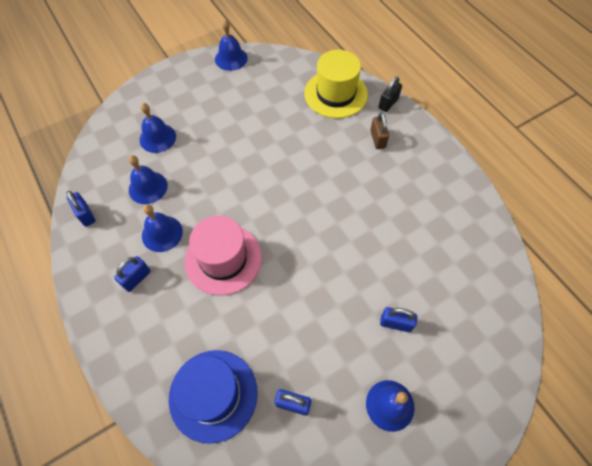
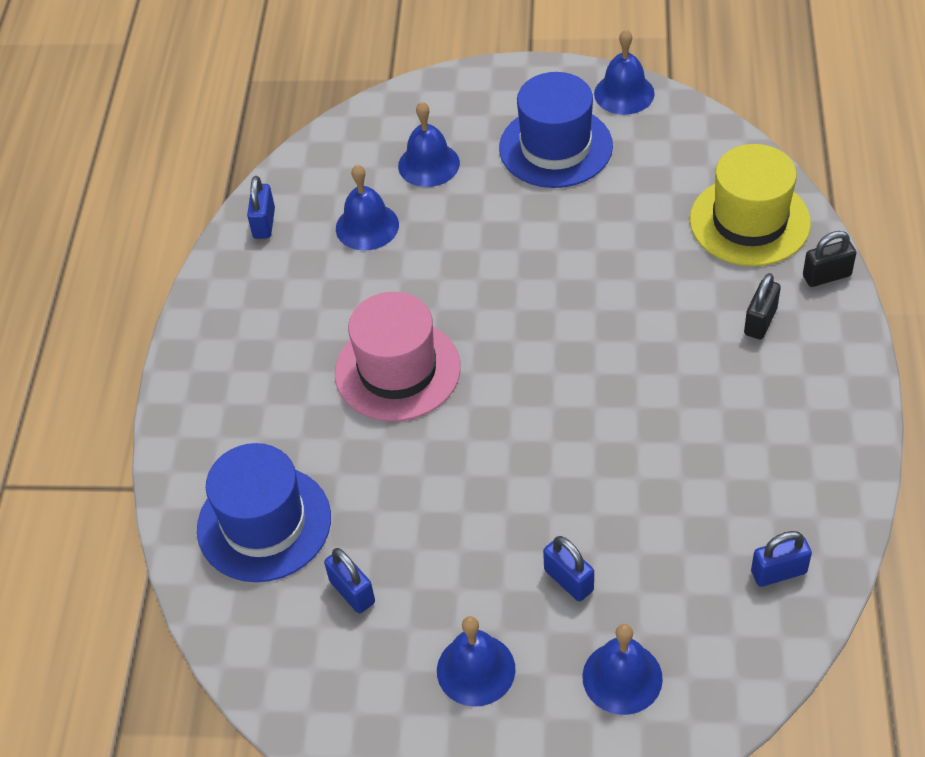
camera: 40 degrees right, 10 degrees down
(136, 278) = (271, 336): blue padlock -> blue padlock (778, 572)
(162, 233) = (342, 296): blue bell -> blue bell (622, 677)
(217, 99) = (555, 147): none -> blue hat
(377, 139) = (760, 321): brown padlock -> black padlock

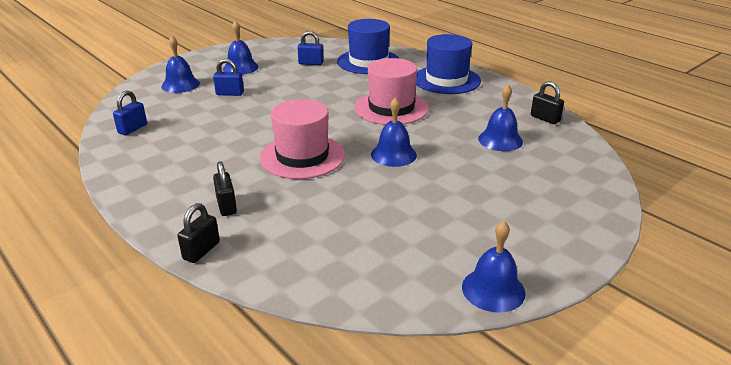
camera: 130 degrees right, 20 degrees down
(264, 223) = (545, 118): blue padlock -> black padlock
(428, 164) = (526, 178): blue bell -> blue bell (393, 154)
(555, 147) = (477, 226): blue hat -> blue hat (446, 80)
(609, 349) = (302, 156): none -> pink hat
(749, 221) = (289, 254): yellow hat -> none

